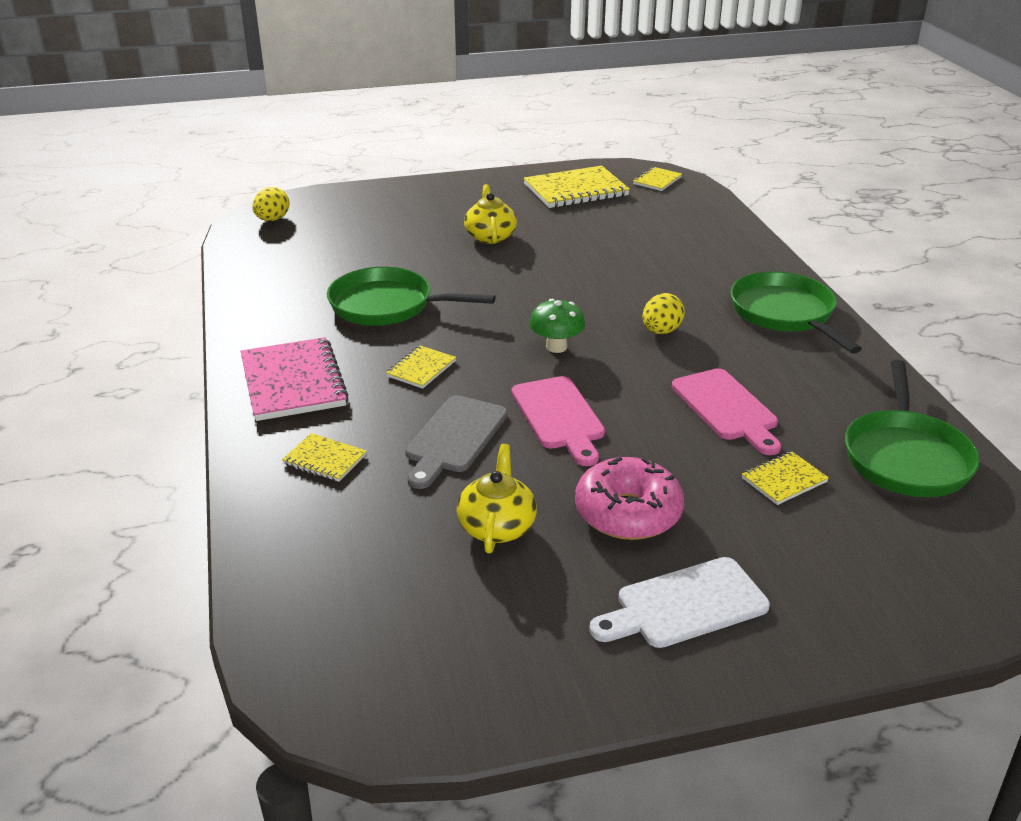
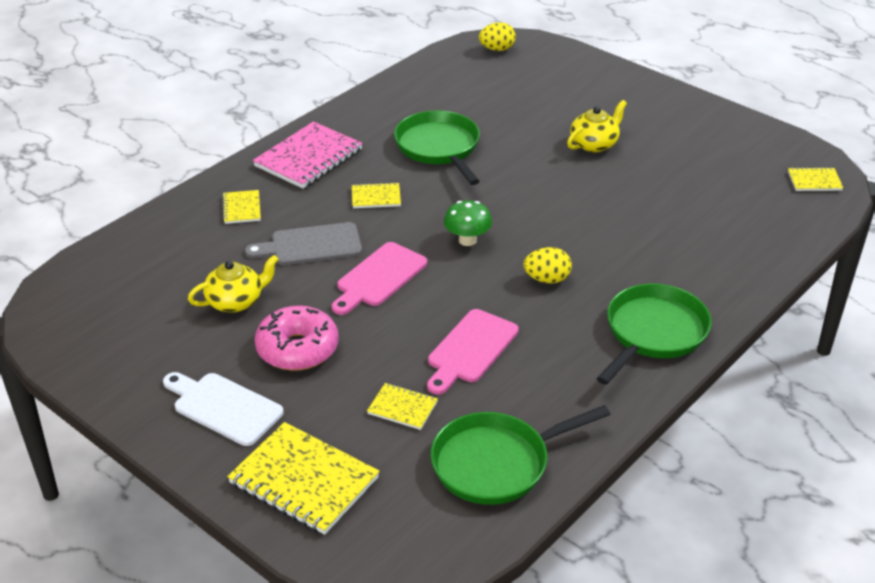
camera: 55 degrees right, 5 degrees up
(576, 190) = (731, 149): yellow notebook -> yellow notebook (304, 481)

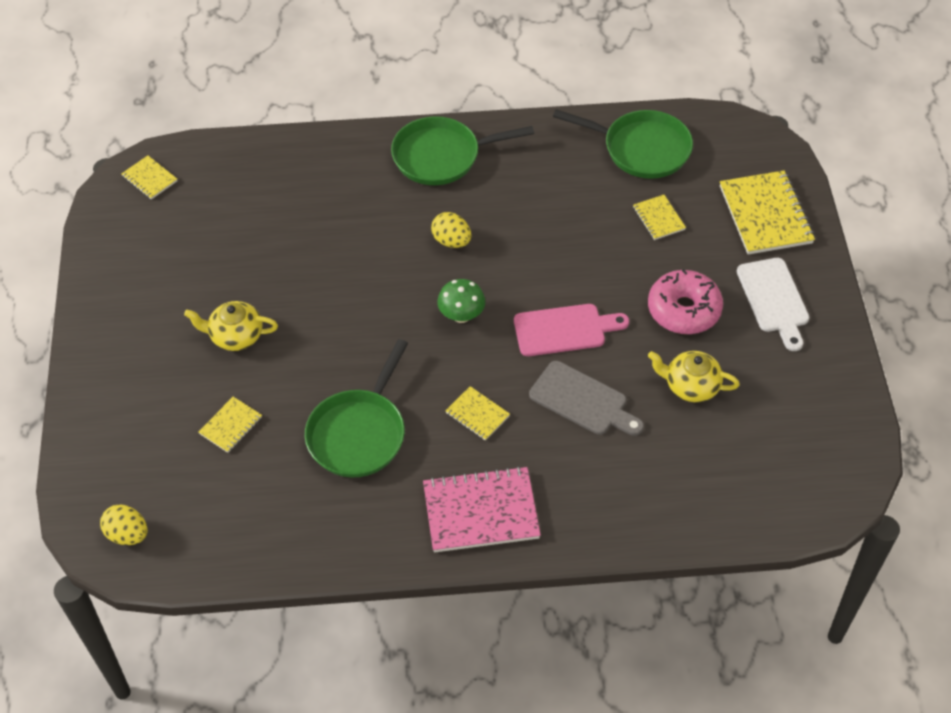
camera: 135 degrees left, 15 degrees up
(241, 208) = (599, 489): yellow notebook -> yellow notebook (231, 426)
(470, 349) = (569, 227): pink cutting board -> none

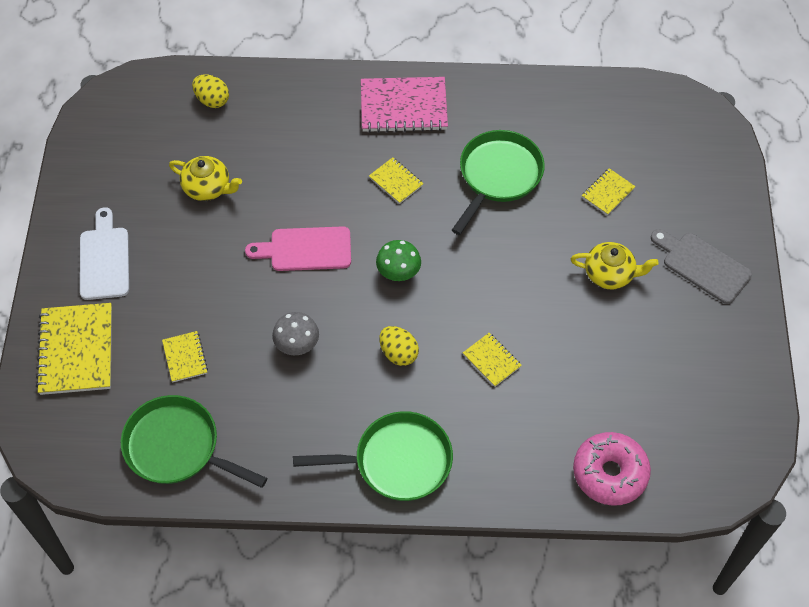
camera: 175 degrees left, 5 degrees up
(127, 534) = (683, 117): yellow egg -> yellow egg (212, 100)
(149, 179) = (717, 465): yellow notebook -> yellow notebook (491, 360)
(552, 239) = (297, 345): none -> grey mushroom
(582, 400) = (304, 184): grey cutting board -> grey cutting board (702, 266)
(684, 310) = (191, 257): pink donut -> pink donut (609, 473)

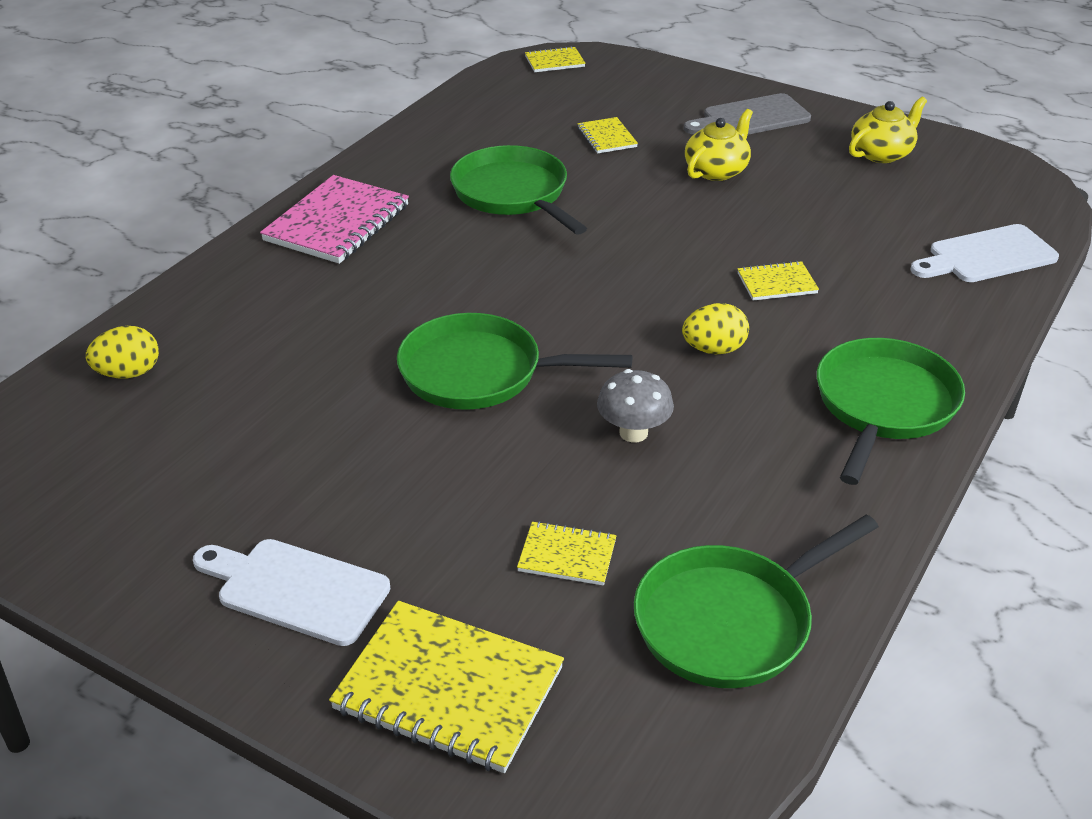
camera: 60 degrees left, 20 degrees down
(207, 188) = (278, 429): yellow teapot -> yellow teapot (882, 153)
(306, 249) = (479, 372): pink cutting board -> green pan
(396, 181) = (445, 265): yellow notebook -> yellow notebook (554, 62)
(398, 273) = (588, 309): green mushroom -> none
(609, 473) = (987, 256): pink donut -> white cutting board

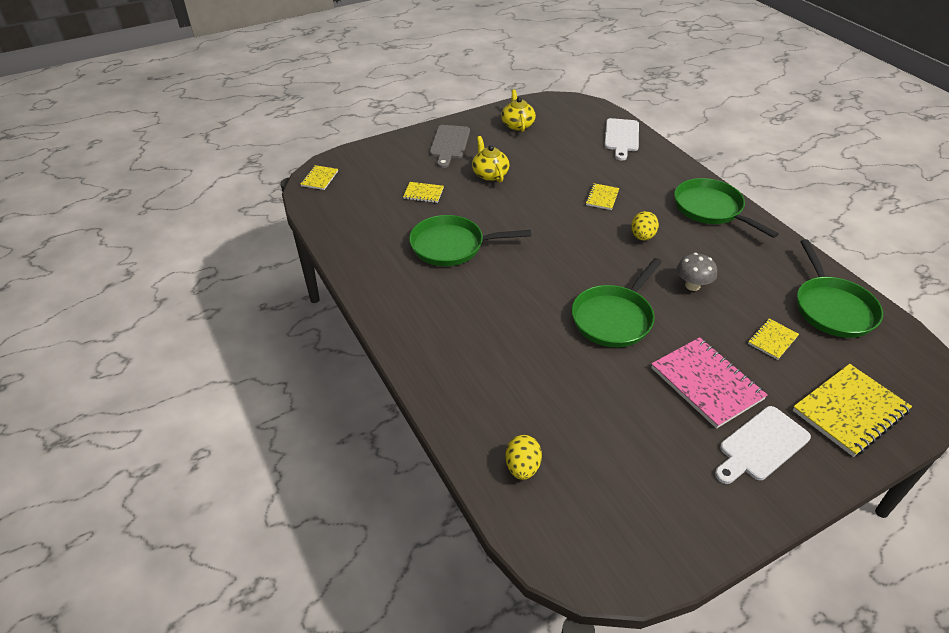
camera: 60 degrees left, 5 degrees up
(337, 223) = (423, 323): pink notebook -> pink notebook (706, 383)

